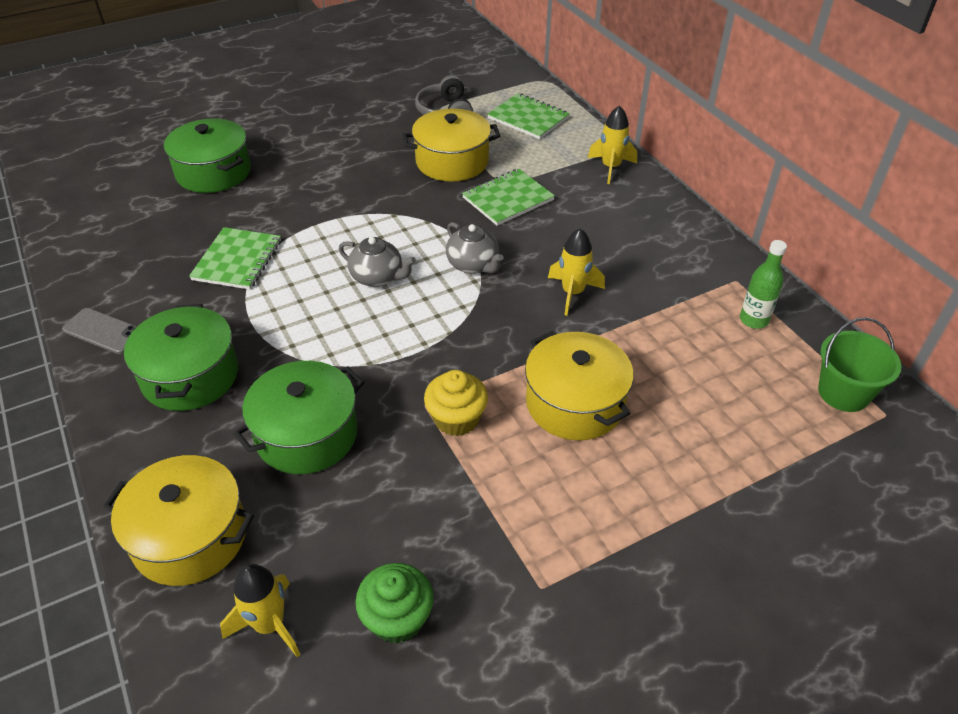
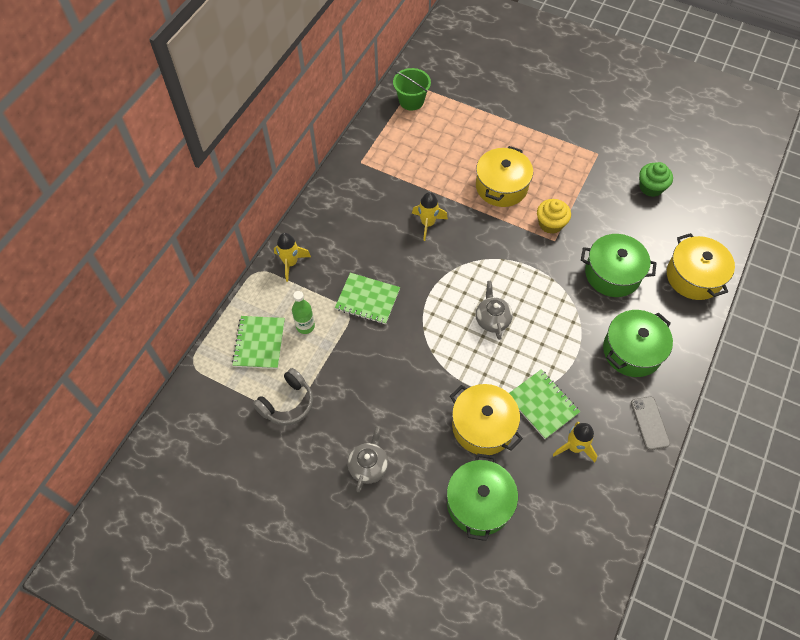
camera: 125 degrees left, 15 degrees up
(237, 260) = (542, 404): green notebook -> green notebook turned 75 degrees clockwise
(269, 624) = (692, 223): yellow rocket -> yellow rocket (574, 447)
(452, 161) = (350, 356): yellow pot -> yellow pot (483, 426)
(473, 265) = (443, 280): grey teapot -> grey teapot (368, 466)
(753, 320) = (387, 145): green bottle -> green bottle (305, 326)

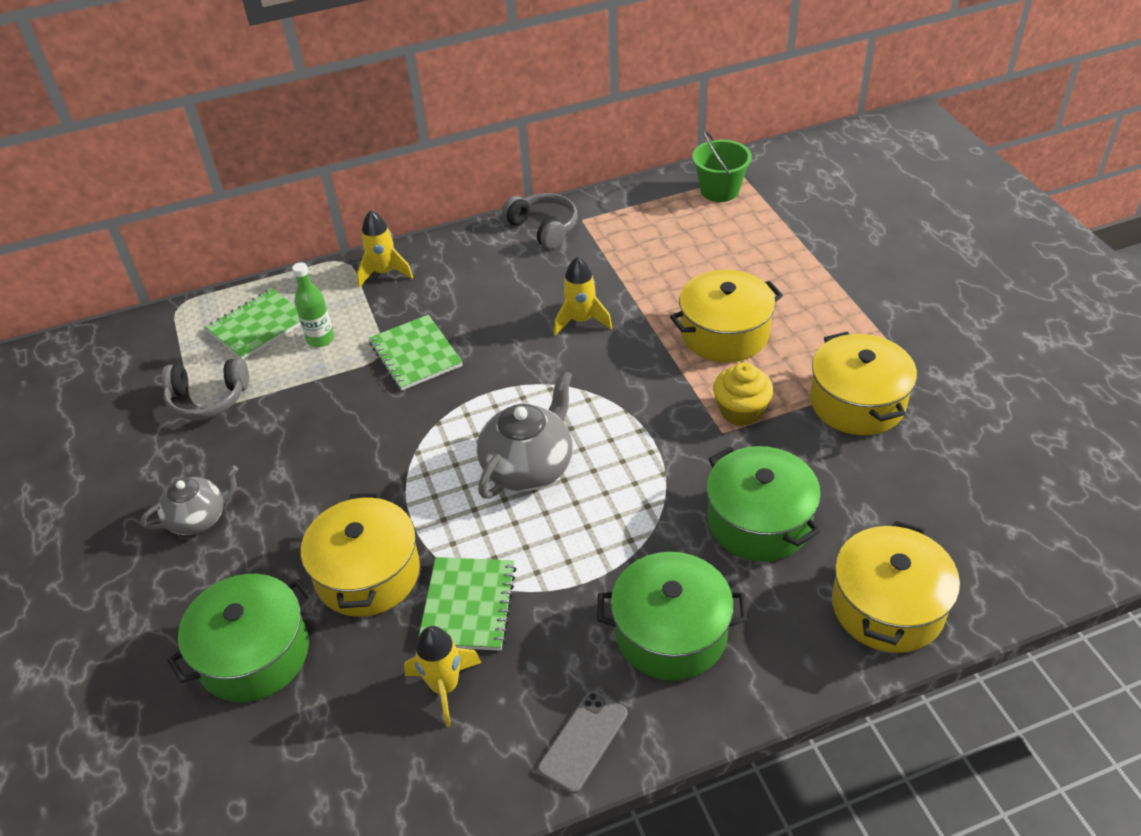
camera: 45 degrees right, 15 degrees down
(346, 180) = (543, 228): none -> grey headphones
(492, 319) = (528, 467): grey teapot -> grey teapot, size x1.53
(592, 186) = (857, 402): none -> yellow pot
(651, 187) = (951, 454): green cupcake -> none

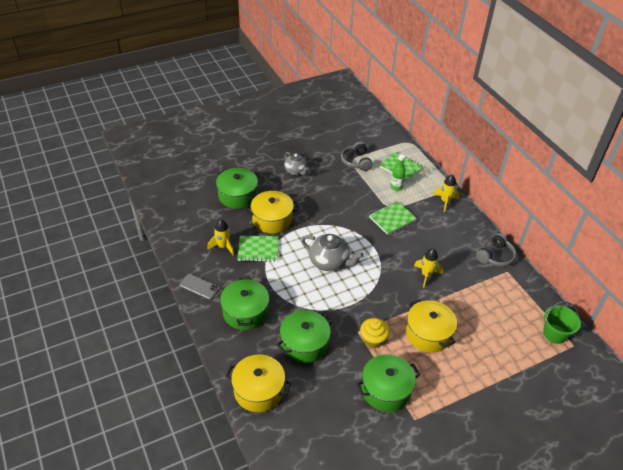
camera: 80 degrees right, 0 degrees up
(857, 402) = (386, 390): yellow pot -> green pot

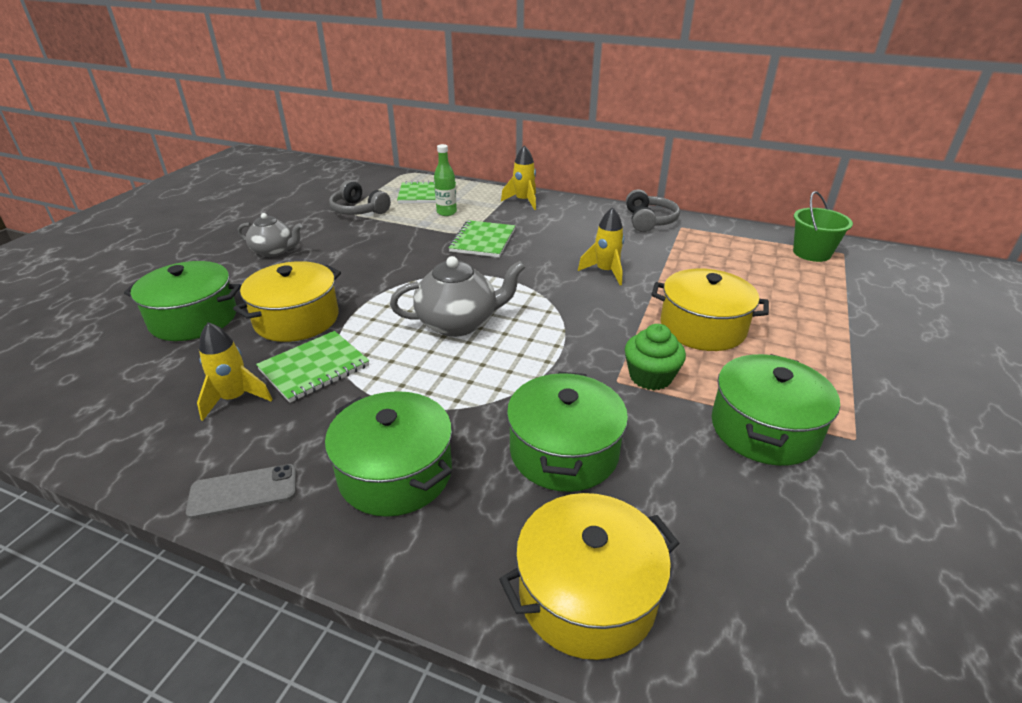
camera: 40 degrees left, 10 degrees down
(373, 339) = (650, 377): yellow cupcake -> green cupcake

